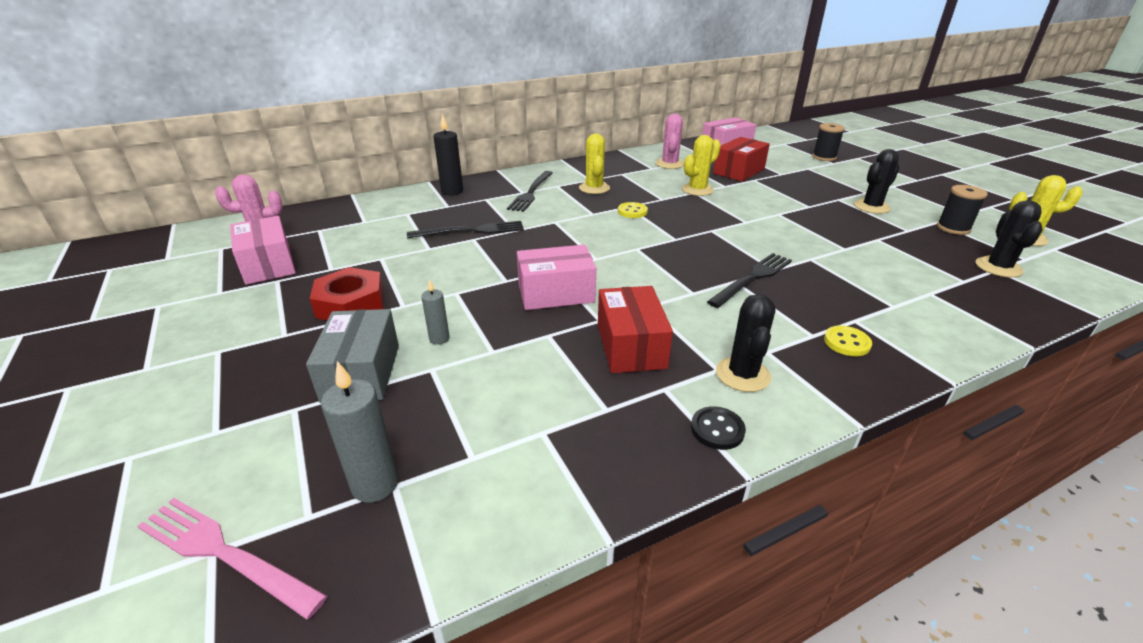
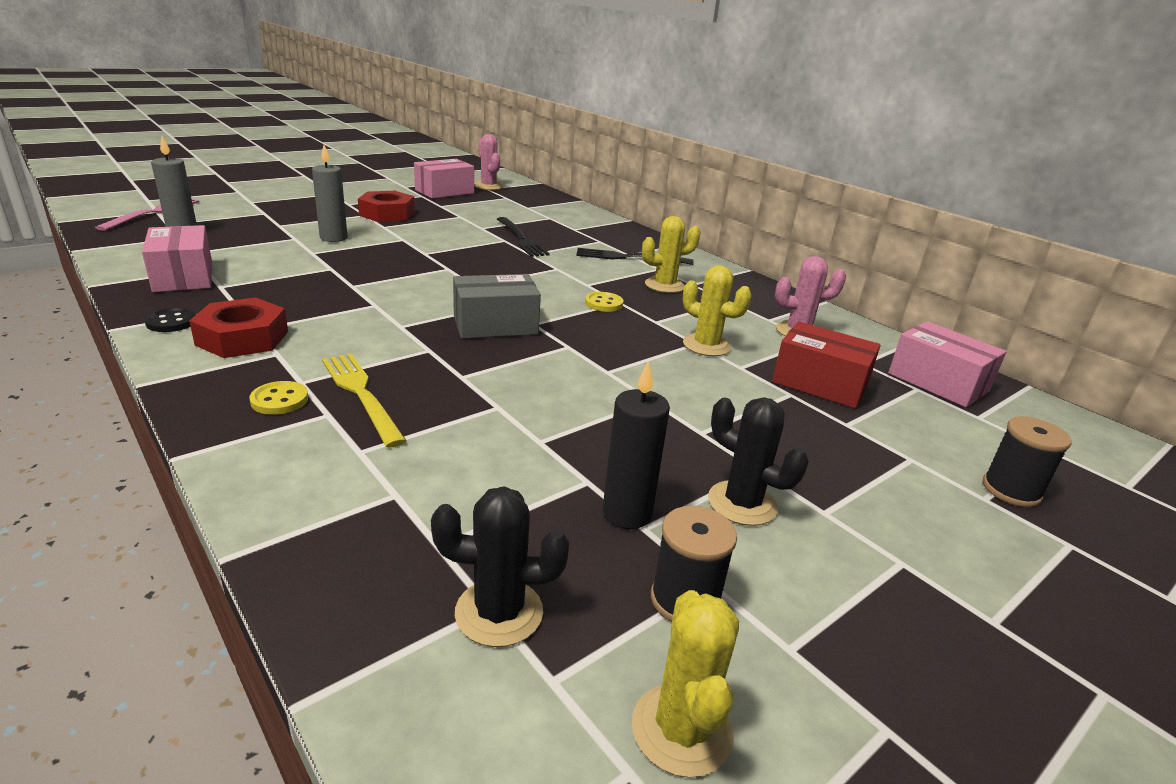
camera: 75 degrees right, 5 degrees down
(361, 373) = (296, 223): grey box -> grey box (495, 325)
(439, 338) = (333, 238): grey candle -> grey candle, size x1.69
(452, 191) = (610, 228): black candle -> black candle (627, 513)
(556, 293) = (400, 270): pink box -> pink box (183, 277)
(631, 346) = (305, 296): red box -> none
(742, 374) = (242, 338): black cactus -> red nut
(752, 278) = (435, 360): black fork -> none
(820, 307) = (361, 394): none -> yellow fork

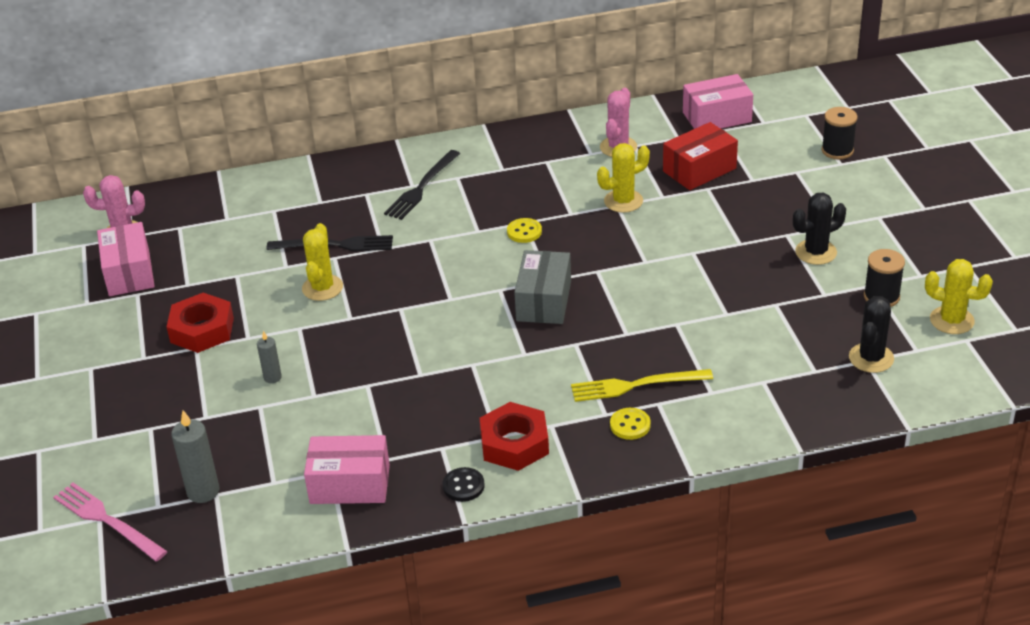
camera: 60 degrees left, 10 degrees up
(333, 238) = (272, 377): grey candle -> grey candle, size x0.59
(627, 513) = (810, 297): black candle -> none
(664, 285) = (499, 186): yellow cactus -> yellow cactus (322, 288)

